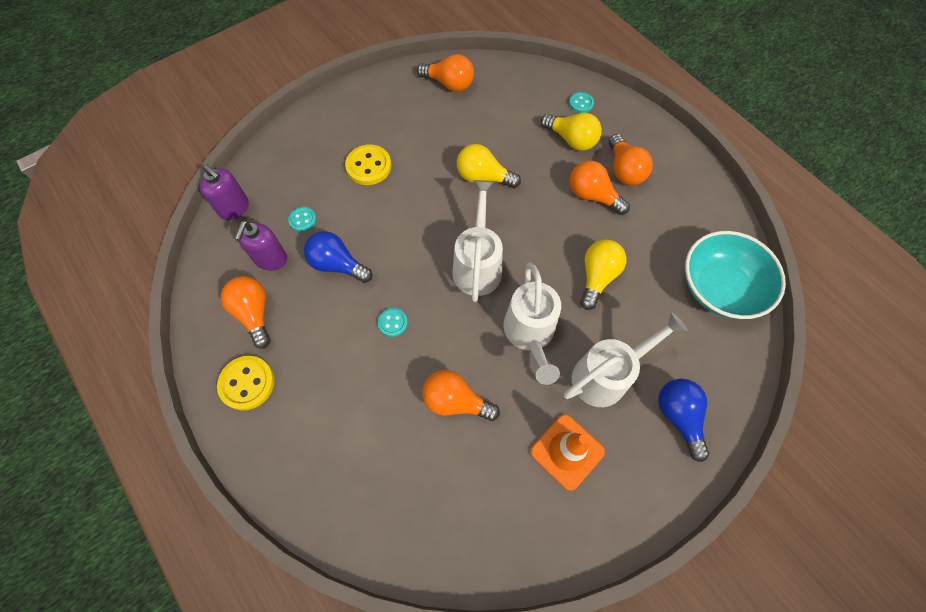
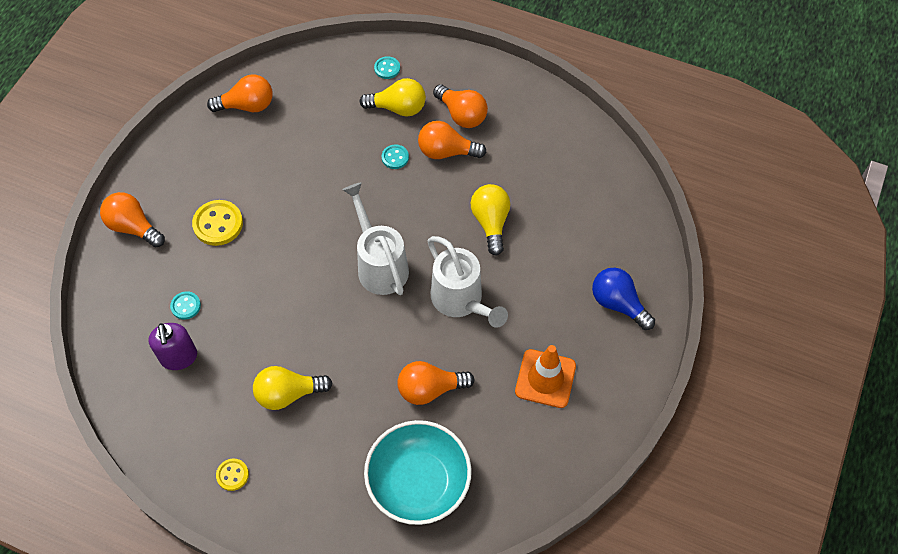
camera: 30 degrees left, 5 degrees down
(234, 208) = (108, 329): purple soap dispenser -> none
(247, 383) = (232, 475): yellow button -> yellow button, size x0.57
(254, 313) = (196, 413): orange light bulb -> orange light bulb (133, 227)
(337, 264) = (248, 329): blue light bulb -> none
(392, 323) = (333, 353): turquoise button -> turquoise button (395, 157)
(483, 177) = (336, 182): yellow light bulb -> yellow light bulb (288, 394)
(606, 375) = (544, 301): white watering can -> none
(719, 287) = (597, 181): turquoise bowl -> turquoise bowl (418, 482)

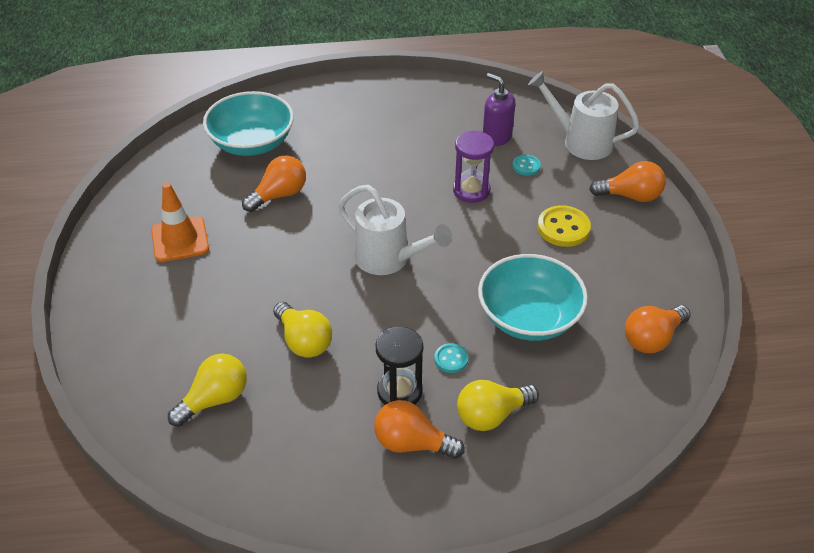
camera: 150 degrees right, 15 degrees down
(232, 475) = (392, 99): yellow button -> none
(257, 303) = (471, 190): none -> purple hourglass
(288, 394) = (392, 150): yellow light bulb -> yellow light bulb (215, 399)
(315, 161) = (529, 317): none -> turquoise bowl
(387, 68) = (545, 458): turquoise button -> none
(446, 152) = (399, 391): orange light bulb -> black hourglass
(461, 301) = (291, 263): white watering can -> white watering can (580, 141)
(618, 304) = (131, 324): blue light bulb -> none

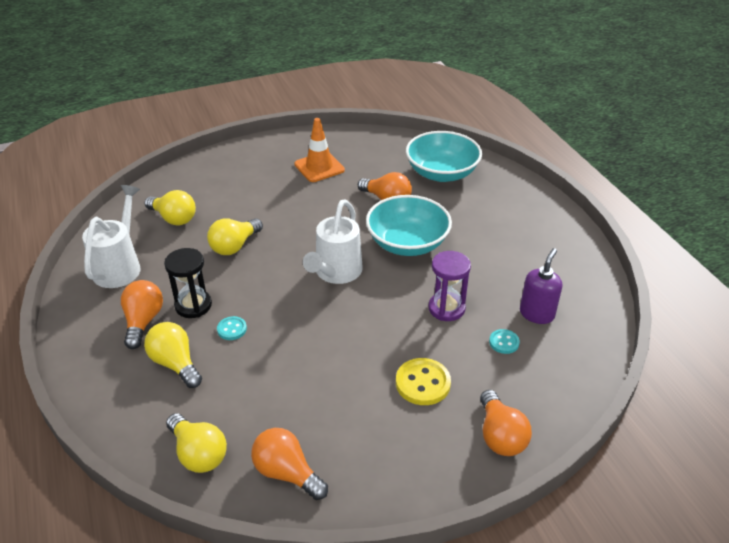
camera: 75 degrees right, 5 degrees down
(529, 317) = (292, 373): turquoise bowl -> turquoise bowl (407, 243)
(580, 141) = (570, 381): white watering can -> white watering can (120, 266)
(621, 404) = (198, 453): none -> yellow light bulb

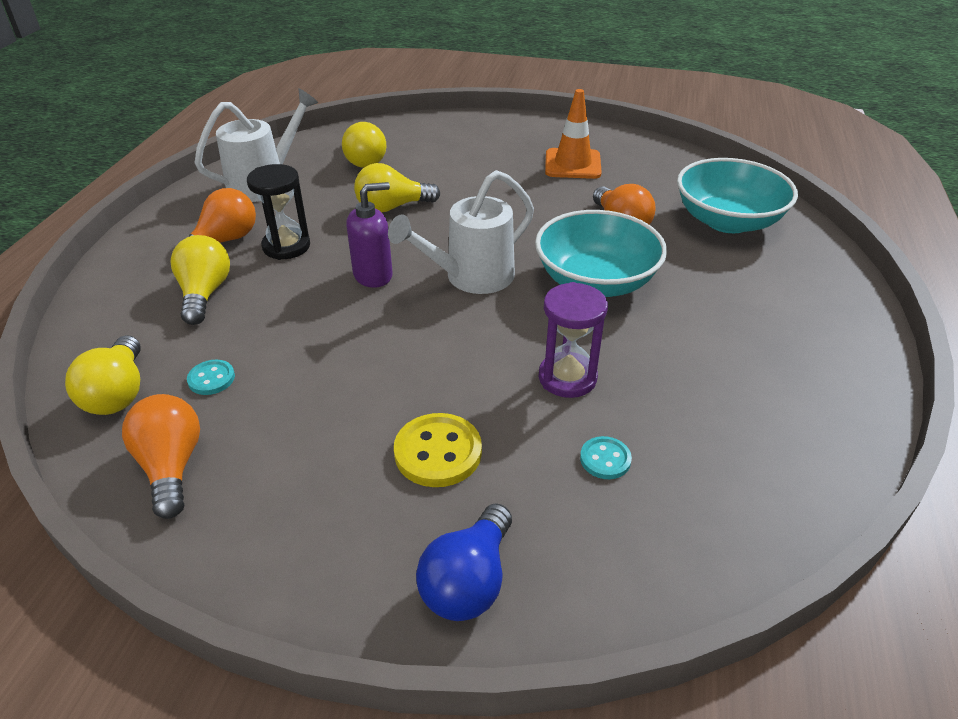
camera: 35 degrees right, 0 degrees up
(232, 329) = (295, 286): turquoise button -> turquoise button (211, 379)
(500, 436) = (468, 581): orange light bulb -> blue light bulb
(537, 314) = (695, 446): purple soap dispenser -> purple soap dispenser (373, 275)

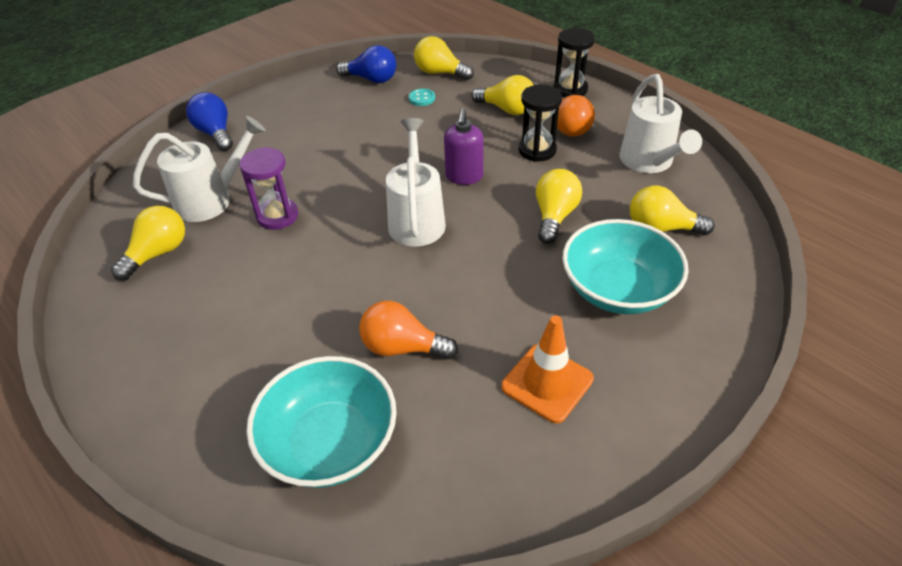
camera: 125 degrees right, 5 degrees up
(127, 262) = (570, 89): none -> black hourglass
(171, 466) = (372, 79): orange light bulb -> blue light bulb
(438, 452) = (287, 149): yellow button -> none
(595, 281) = (346, 282): turquoise bowl -> turquoise bowl (618, 289)
(605, 459) = (212, 200): turquoise button -> white watering can
(729, 441) = (158, 253): none -> yellow light bulb

